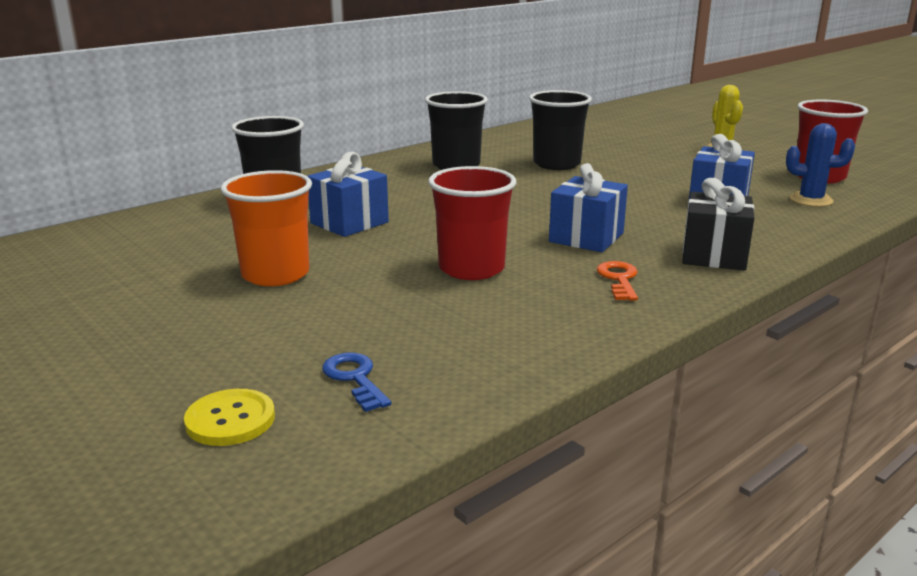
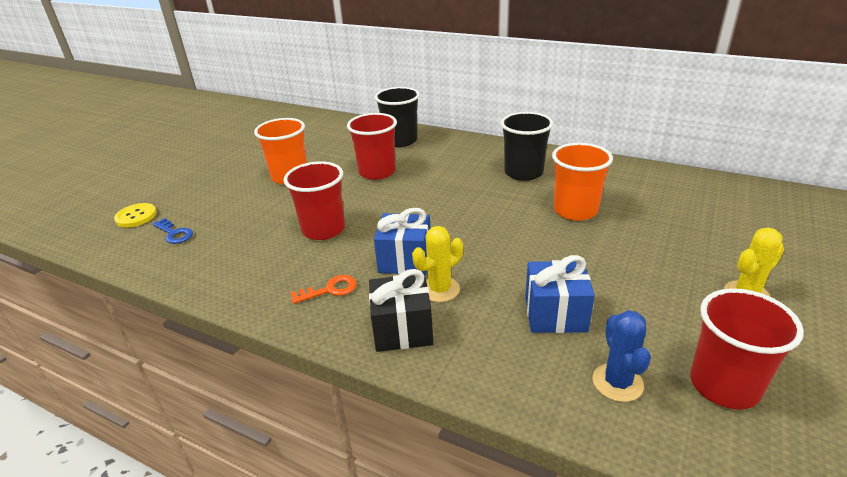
camera: 70 degrees right, 10 degrees up
(349, 223) = (377, 172): blue gift -> red cup
(355, 379) = (174, 233): blue key -> blue key turned 90 degrees clockwise
(556, 164) = (575, 210): black cup -> orange cup
(654, 231) = (440, 289): none -> yellow cactus

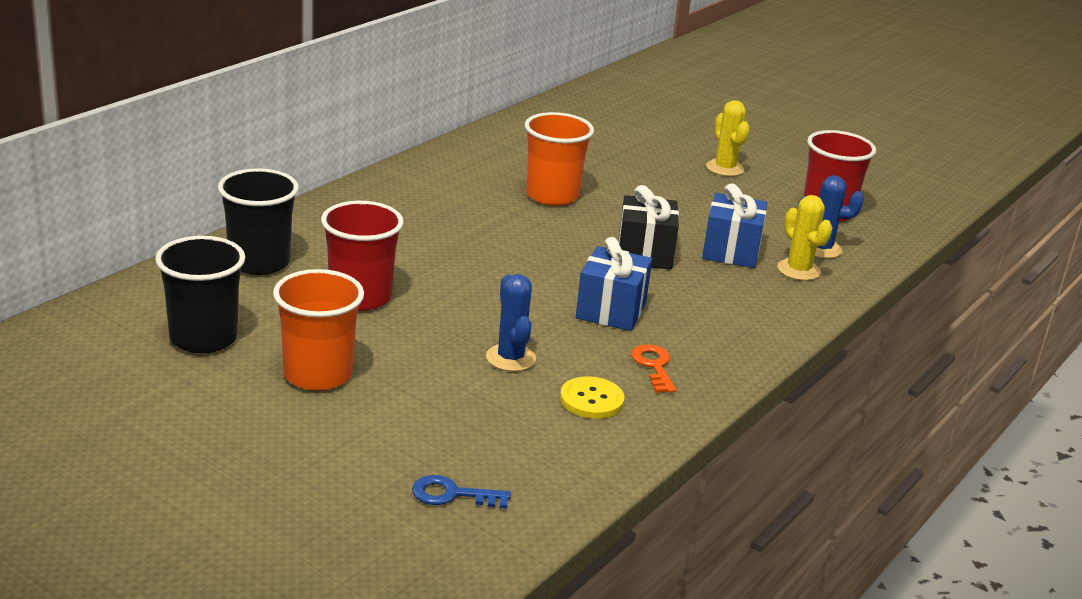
camera: 85 degrees left, 5 degrees down
(136, 216) = (364, 543): yellow button -> yellow button (591, 400)
(174, 233) = (453, 494): blue key -> blue key turned 135 degrees counterclockwise
(323, 229) = (510, 358): red cup -> blue cactus
(402, 329) = (736, 331): black gift -> black gift (644, 253)
(440, 289) = (674, 299): yellow cactus -> yellow cactus (798, 270)
(523, 173) = (441, 200): black cup -> black cup (203, 338)

